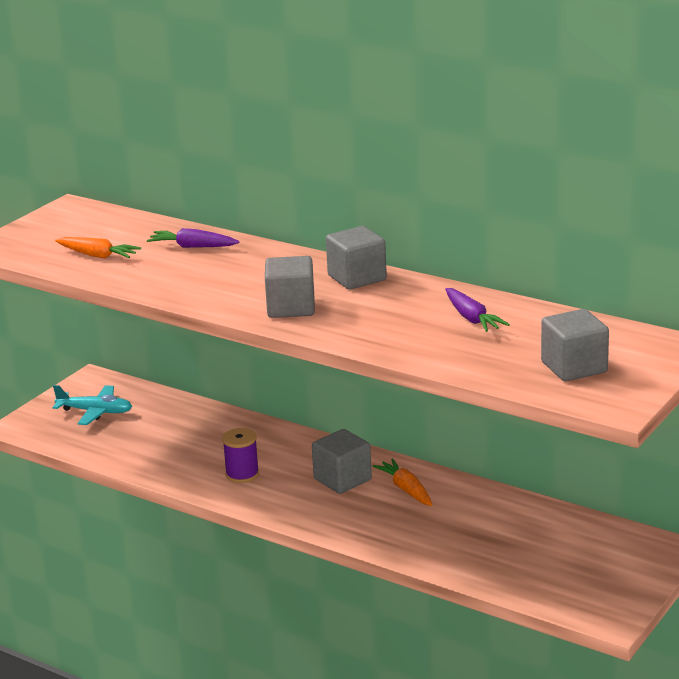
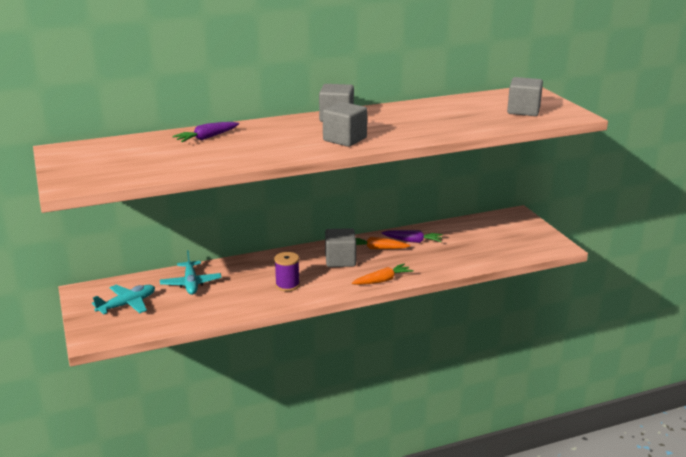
camera: 55 degrees left, 0 degrees up
(97, 255) = (159, 162): orange carrot -> orange carrot (382, 280)
(176, 422) = (191, 283): none -> turquoise plane
(471, 318) = (434, 112): purple carrot -> purple carrot (412, 241)

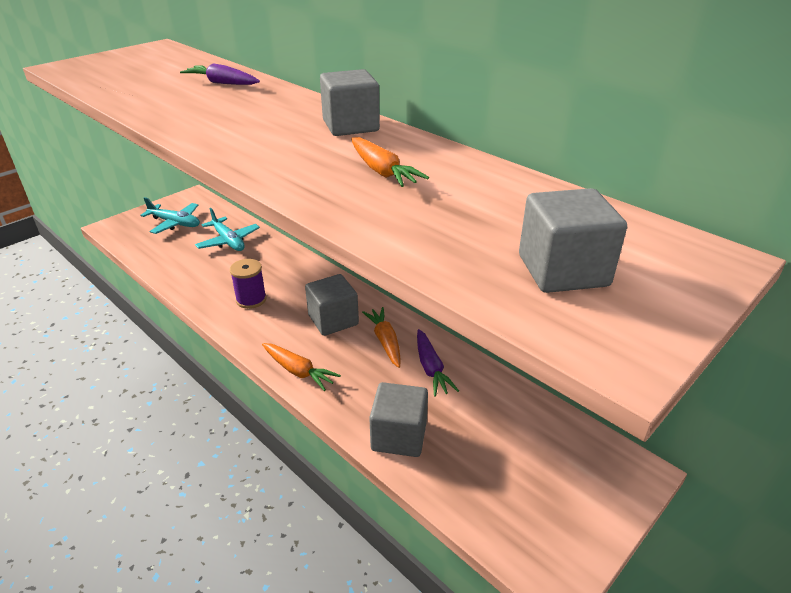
camera: 65 degrees right, 10 degrees up
(191, 283) = (228, 241): turquoise plane -> turquoise plane turned 90 degrees counterclockwise
(345, 139) = (261, 146): grey cube -> grey cube (399, 436)
(407, 121) = (382, 171): none -> orange carrot

